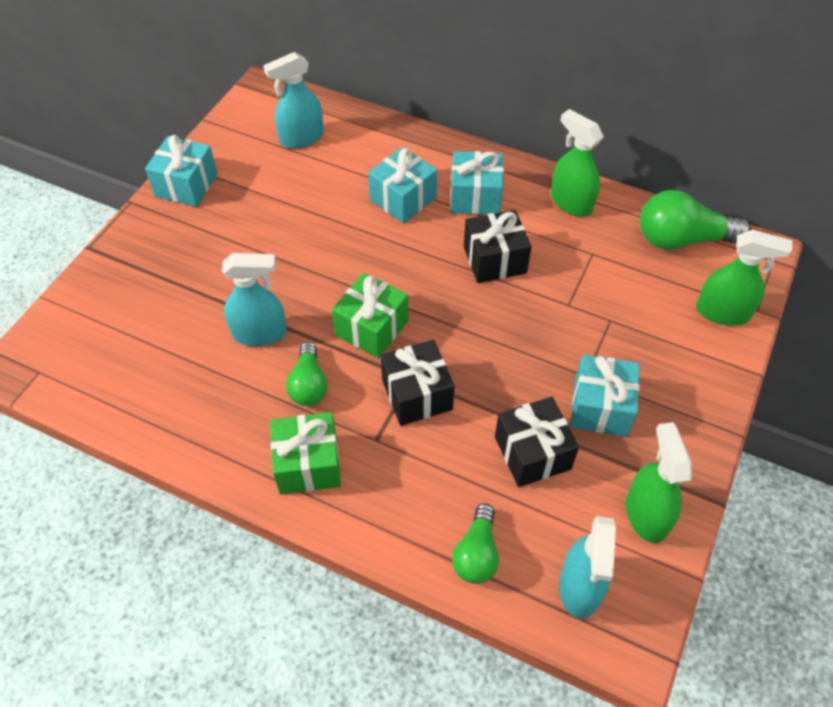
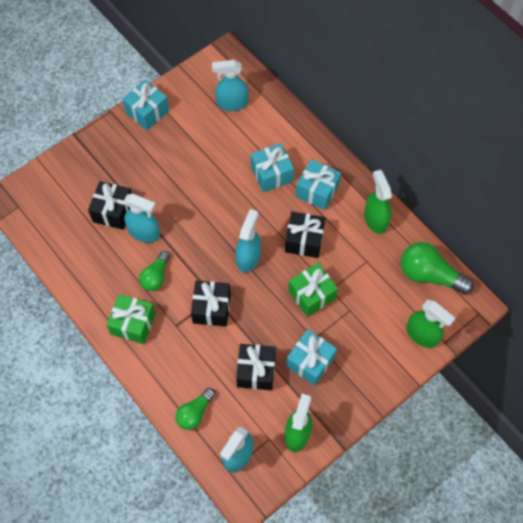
camera: 25 degrees right, 10 degrees up
(198, 323) = (113, 211): none -> black gift
(372, 328) = (208, 255): green gift -> green gift (312, 295)
(431, 308) = (248, 257): none -> turquoise spray bottle

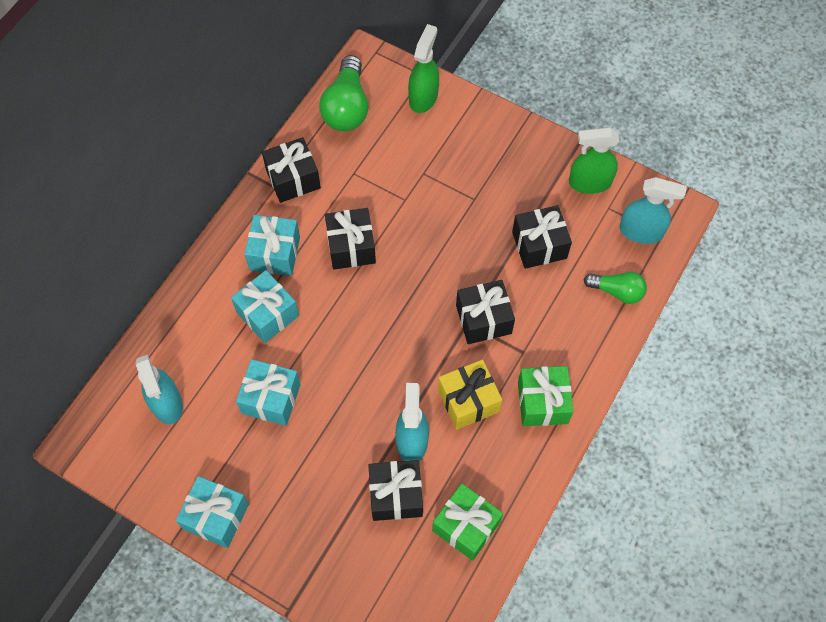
camera: 110 degrees left, 0 degrees up
(156, 276) = (468, 401): green light bulb -> yellow gift
(248, 257) = (398, 301): turquoise spray bottle -> none
(310, 361) = (503, 194): turquoise gift -> turquoise gift (271, 399)
(312, 295) = (420, 217): green gift -> green gift (466, 526)
(375, 219) = (293, 179): green spray bottle -> black gift

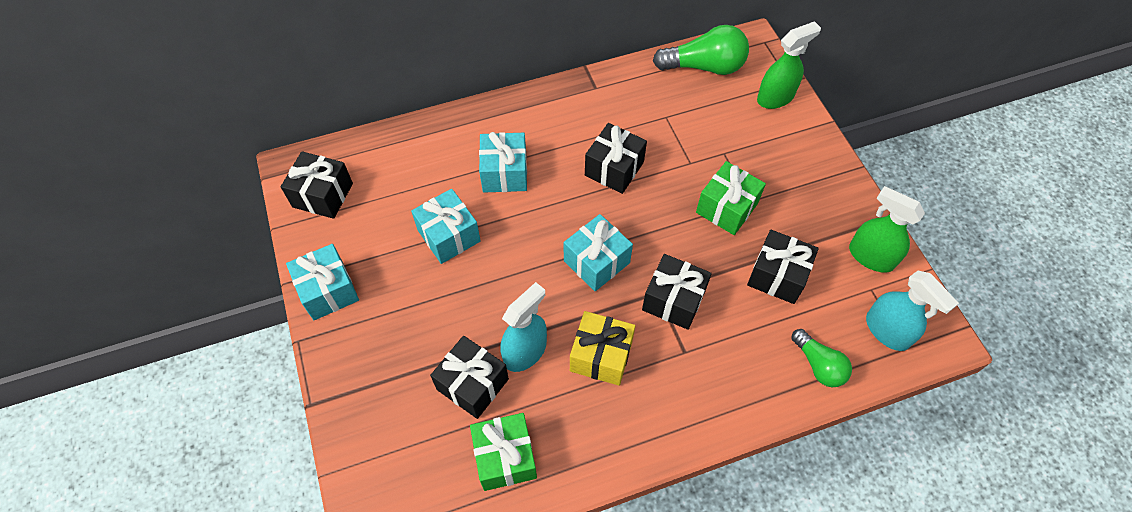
camera: 40 degrees right, 5 degrees down
(167, 403) = (374, 184): turquoise spray bottle -> none
(275, 253) = (551, 134): turquoise gift -> turquoise gift (596, 262)
(293, 179) = (614, 91): black gift -> black gift (322, 195)
(346, 107) = (704, 67): green light bulb -> green light bulb turned 135 degrees counterclockwise
(542, 402) = (665, 407): green gift -> green gift (726, 208)

